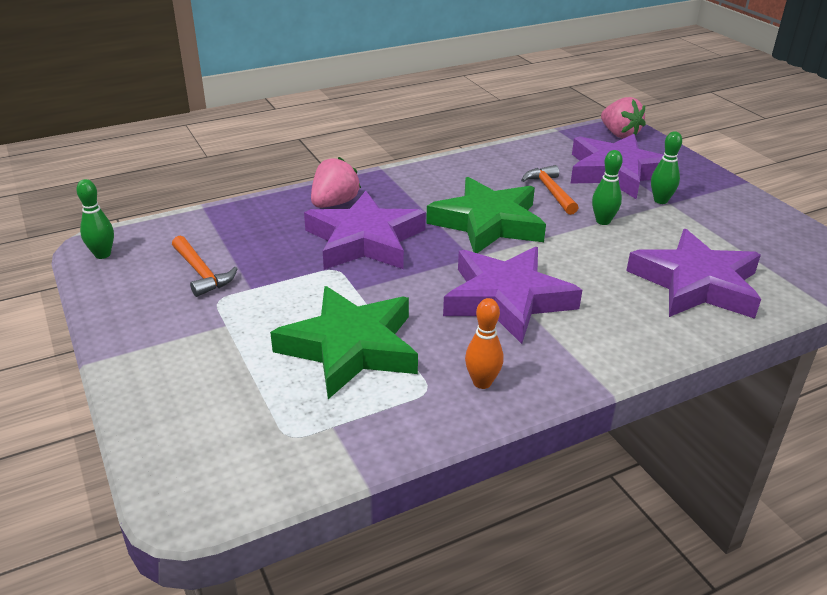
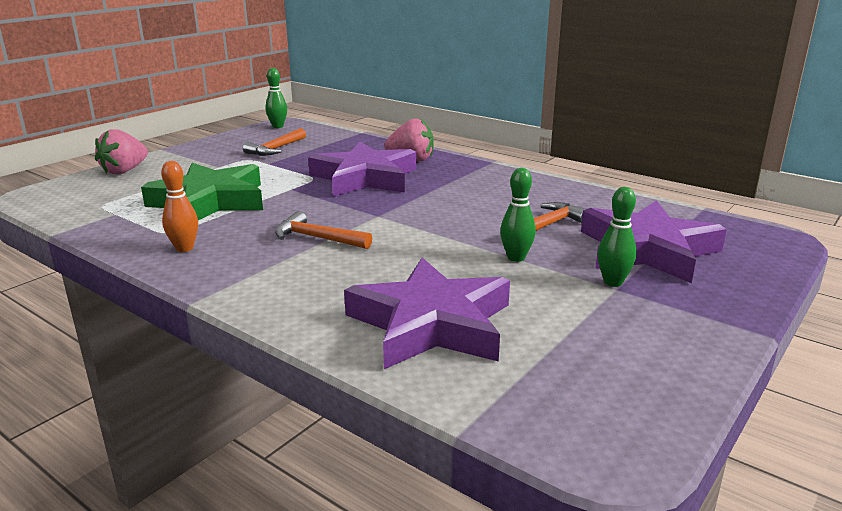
camera: 65 degrees right, 10 degrees down
(488, 223) = (445, 211): green star -> none
(507, 299) = (317, 238): purple star -> orange hammer
(619, 134) = (755, 239): pink strawberry -> pink strawberry (124, 171)

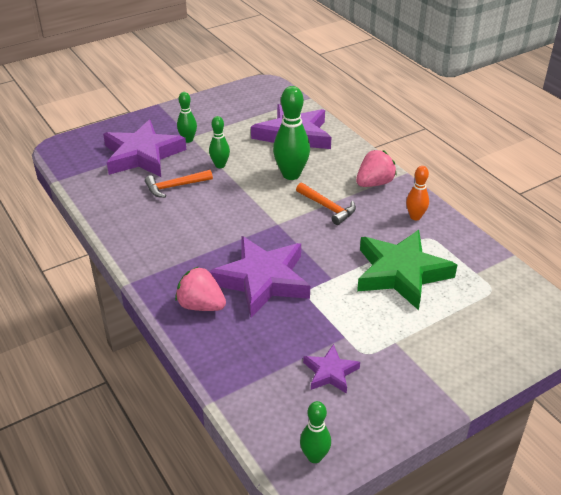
camera: 160 degrees left, 15 degrees up
(124, 171) = (493, 356): pink strawberry -> pink strawberry (374, 183)
(276, 149) = (330, 372): orange hammer -> purple star
(394, 265) = (291, 174): none -> green bowling pin

